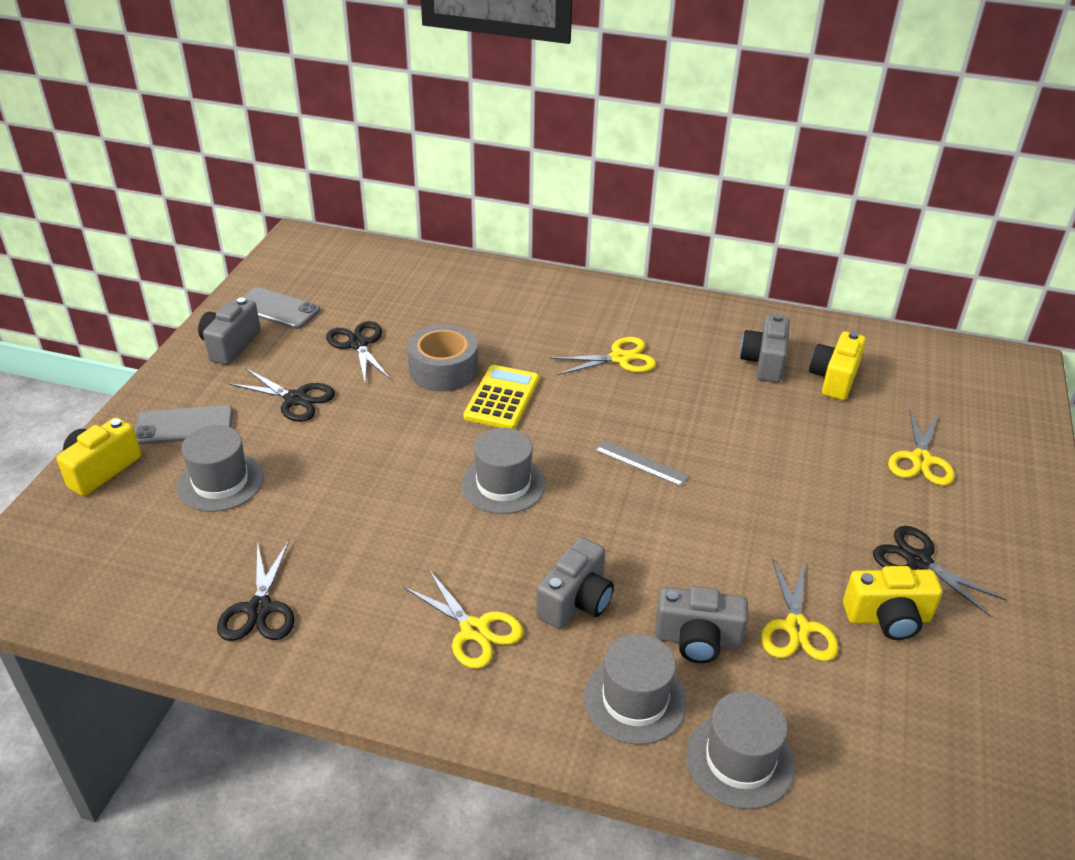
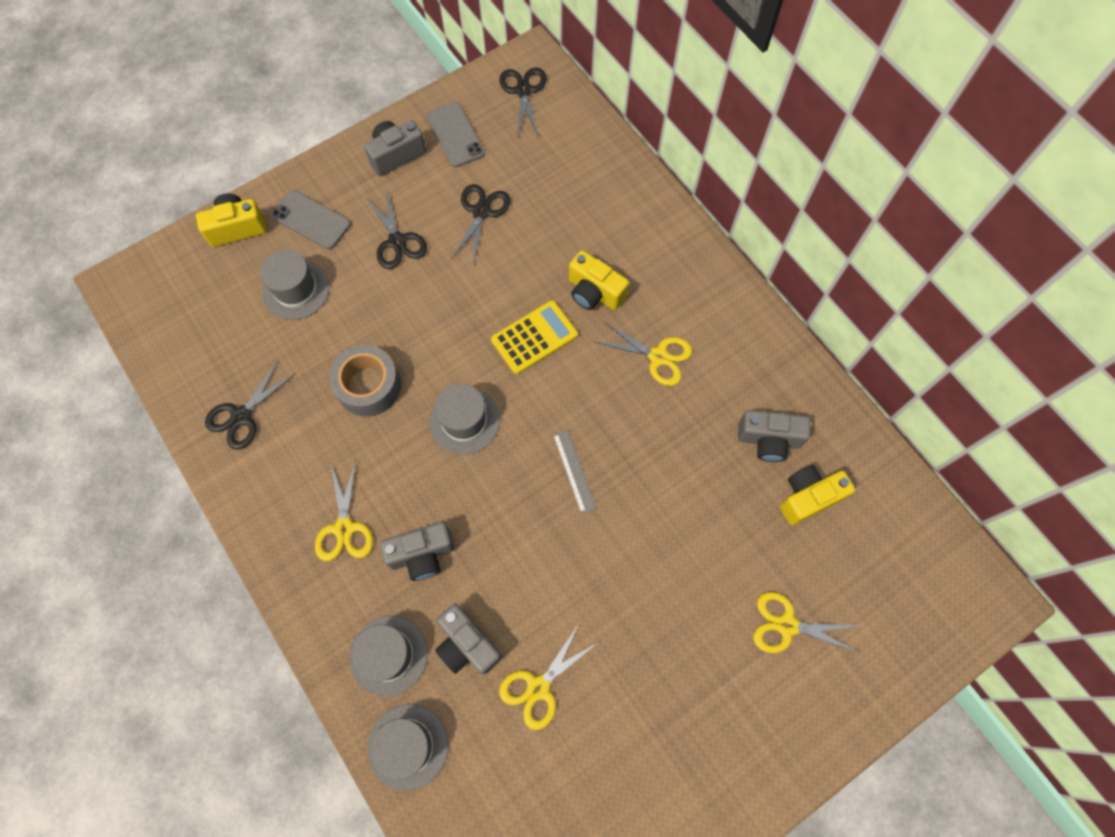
camera: 40 degrees right, 30 degrees up
(443, 370) = (518, 279): grey tape -> grey tape (368, 386)
(764, 362) = (768, 440): grey camera -> grey camera turned 135 degrees counterclockwise
(887, 618) = (607, 730): yellow camera -> yellow camera (594, 292)
(918, 561) = (680, 706): black scissors -> black scissors (524, 91)
(920, 460) = (787, 625): yellow scissors -> yellow scissors turned 45 degrees clockwise

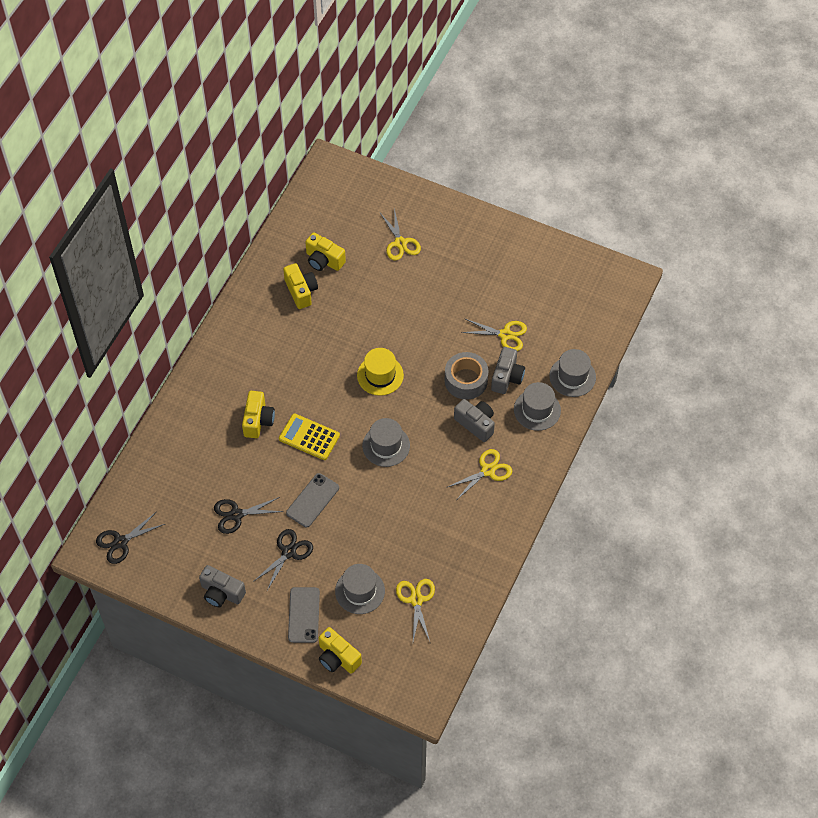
camera: 120 degrees left, 10 degrees down
(241, 416) = (460, 567): black scissors -> none
(368, 386) = (397, 509): grey tape -> grey tape (466, 380)
(455, 134) = (183, 565): grey phone -> grey phone (312, 500)
(574, 471) = (380, 375): grey ruler -> yellow hat
(658, 357) = (282, 367): yellow scissors -> yellow scissors (416, 600)
(768, 440) = (301, 291): grey camera -> yellow camera

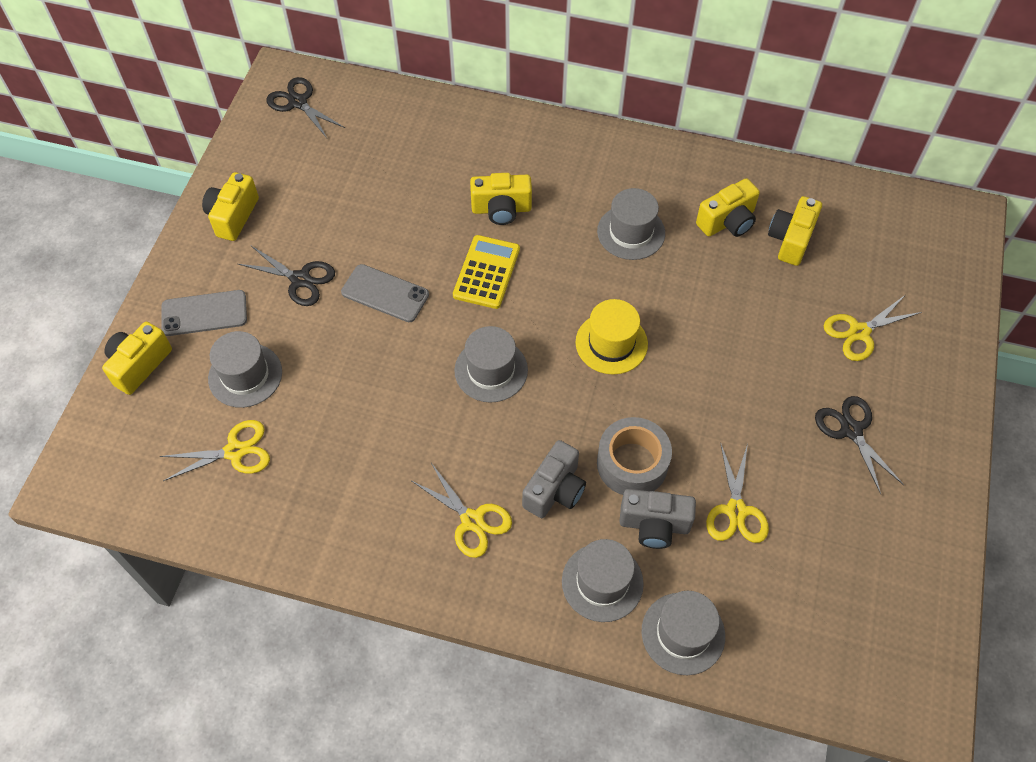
camera: 80 degrees right, 0 degrees up
(221, 593) = (233, 216): grey camera -> yellow camera
(236, 514) = (351, 211): black scissors -> black scissors (851, 430)
(296, 347) = (631, 232): none -> grey hat

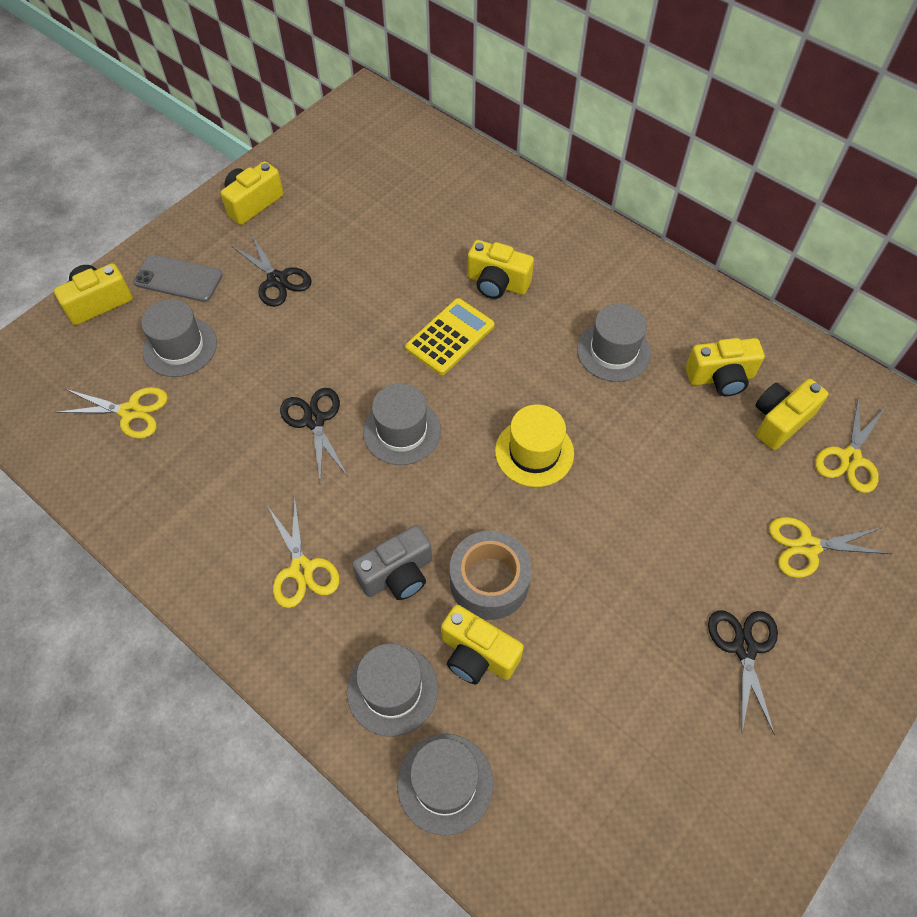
camera: 25 degrees right, 0 degrees up
(298, 102) = (366, 124): black scissors -> black scissors (314, 420)
(385, 293) = (345, 321): grey phone -> none
(654, 525) = (477, 655): grey camera -> yellow camera
(736, 511) = (571, 679): yellow scissors -> yellow scissors (850, 459)

